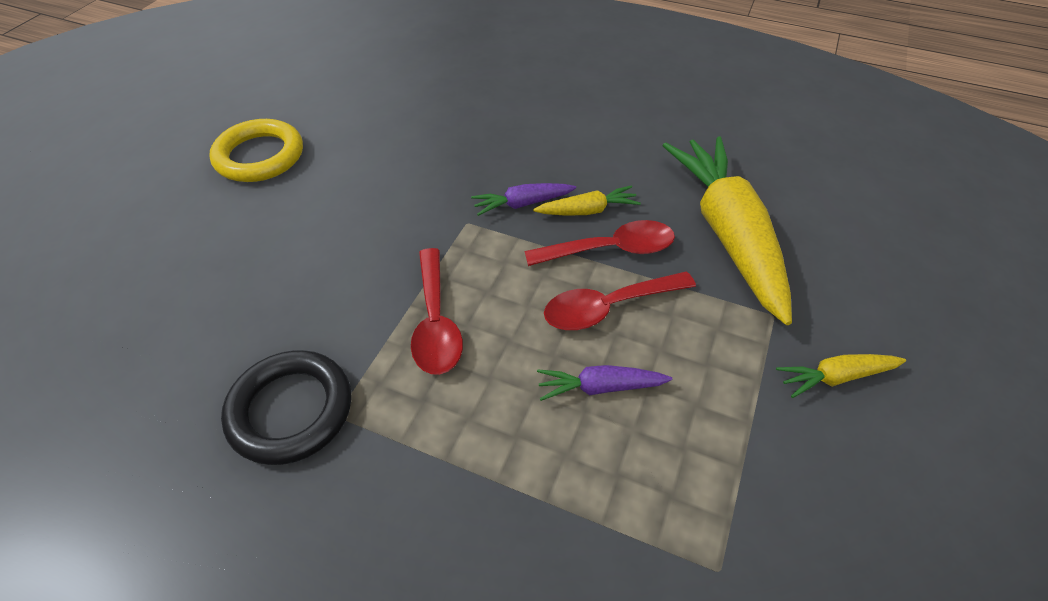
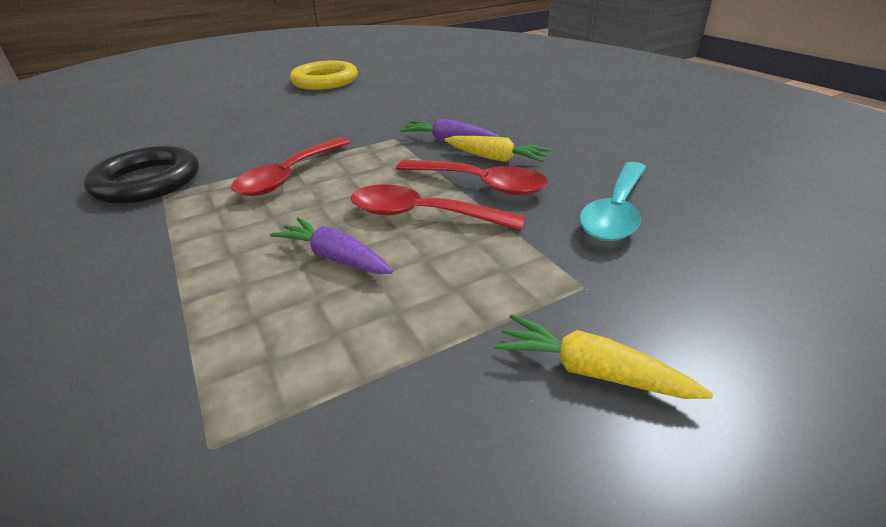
camera: 40 degrees right, 15 degrees down
(727, 233) = (616, 212): yellow carrot -> turquoise spoon

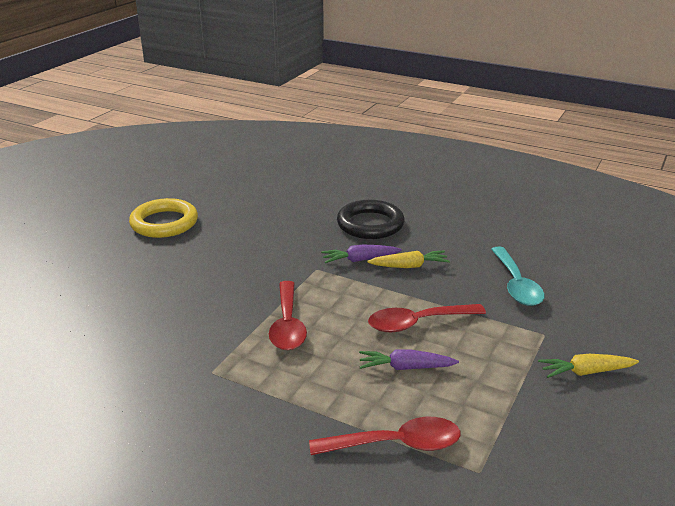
camera: 35 degrees left, 5 degrees down
(147, 182) = (179, 367): black ring -> black ring (370, 224)
(480, 184) = (424, 290): red spoon -> red spoon (396, 444)

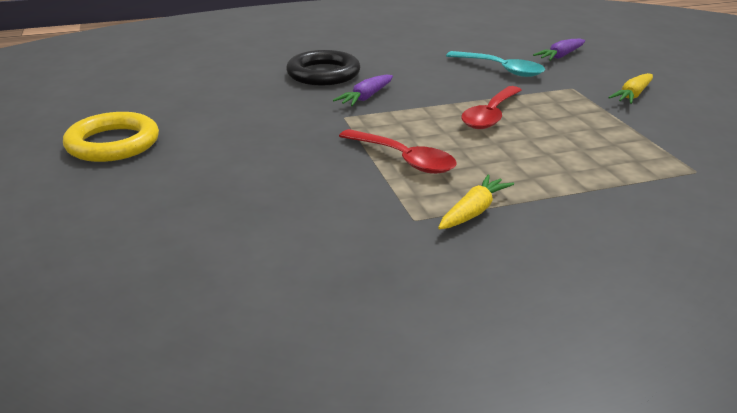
camera: 45 degrees left, 0 degrees up
(396, 444) = (629, 185): red spoon -> none
(405, 367) = (539, 143): purple carrot -> purple carrot (560, 56)
(409, 266) = (411, 87): yellow carrot -> yellow carrot (474, 211)

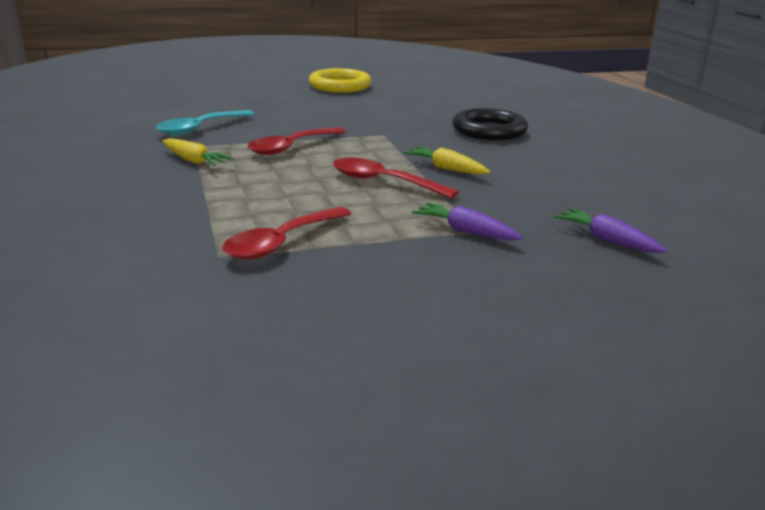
camera: 90 degrees right, 5 degrees down
(366, 97) = (428, 142): purple carrot -> purple carrot (465, 231)
(501, 69) = (531, 200): turquoise spoon -> turquoise spoon (200, 128)
(632, 95) = (452, 262): yellow carrot -> yellow carrot (446, 168)
(651, 149) = (281, 243): none -> red spoon

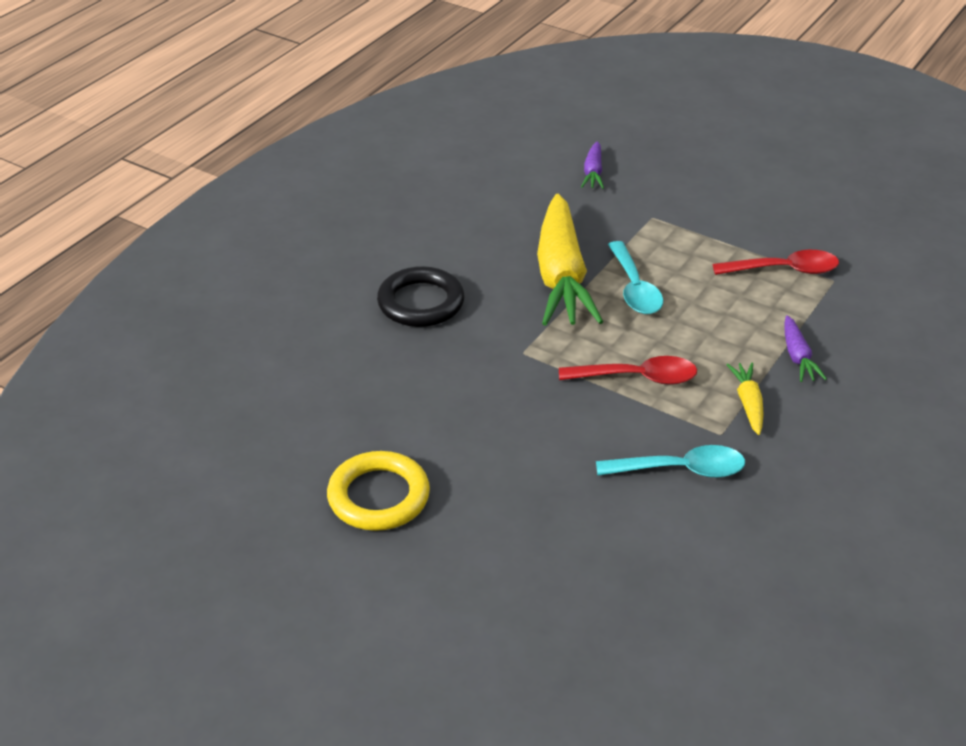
camera: 130 degrees left, 15 degrees up
(383, 182) = (634, 288): red spoon -> turquoise spoon
(446, 168) = (561, 276): yellow carrot -> yellow carrot, size x2.29
(465, 231) = (660, 219): purple carrot -> purple carrot (797, 357)

